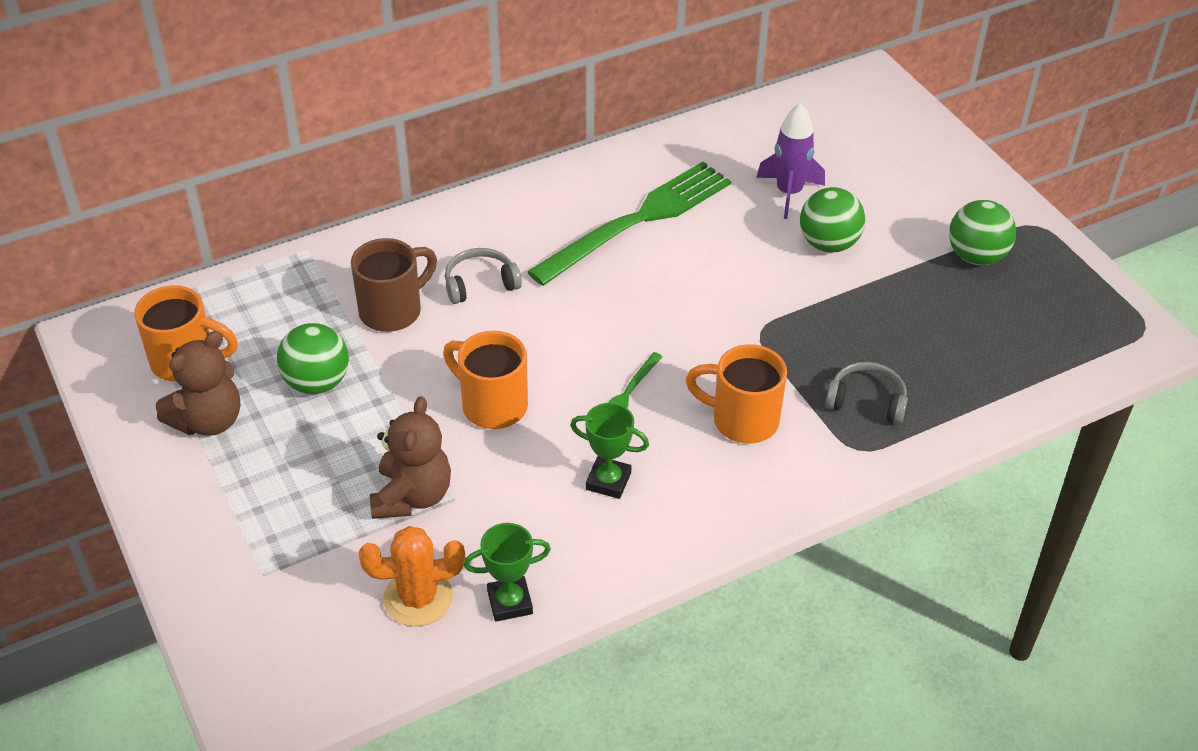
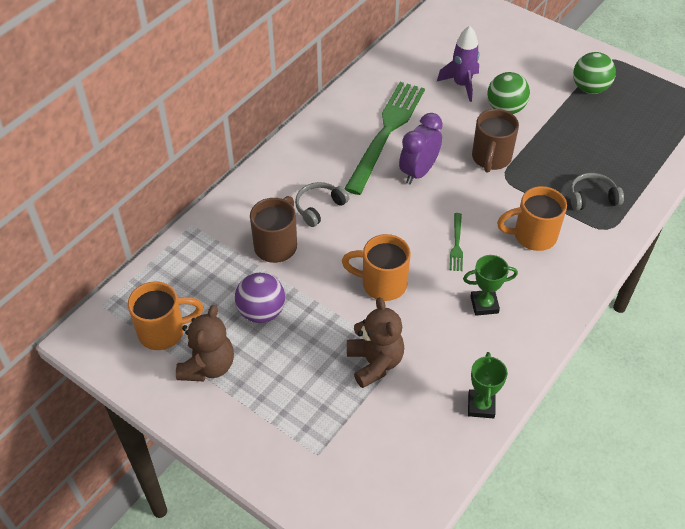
camera: 25 degrees left, 5 degrees up
(317, 382) = (261, 312): green ball -> purple ball
(418, 598) = (425, 427): orange cactus -> none
(510, 602) = (481, 406): green trophy -> green trophy turned 45 degrees counterclockwise
(644, 285) = (418, 172): none -> purple clock
(758, 301) = (491, 158): none -> brown mug

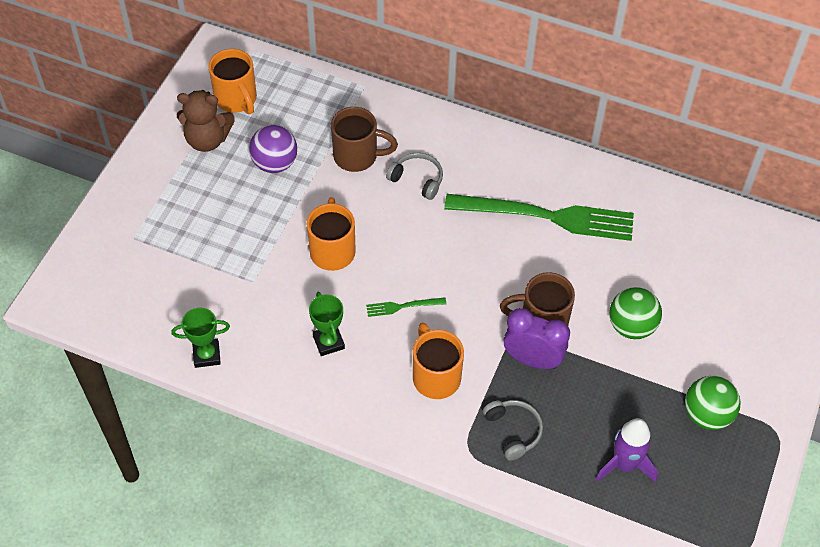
camera: 75 degrees right, 5 degrees up
(375, 363) = (237, 262): brown teddy bear -> none
(418, 172) = (496, 256): purple clock -> purple clock (532, 360)
(461, 85) = (656, 276): purple rocket -> purple rocket (624, 465)

